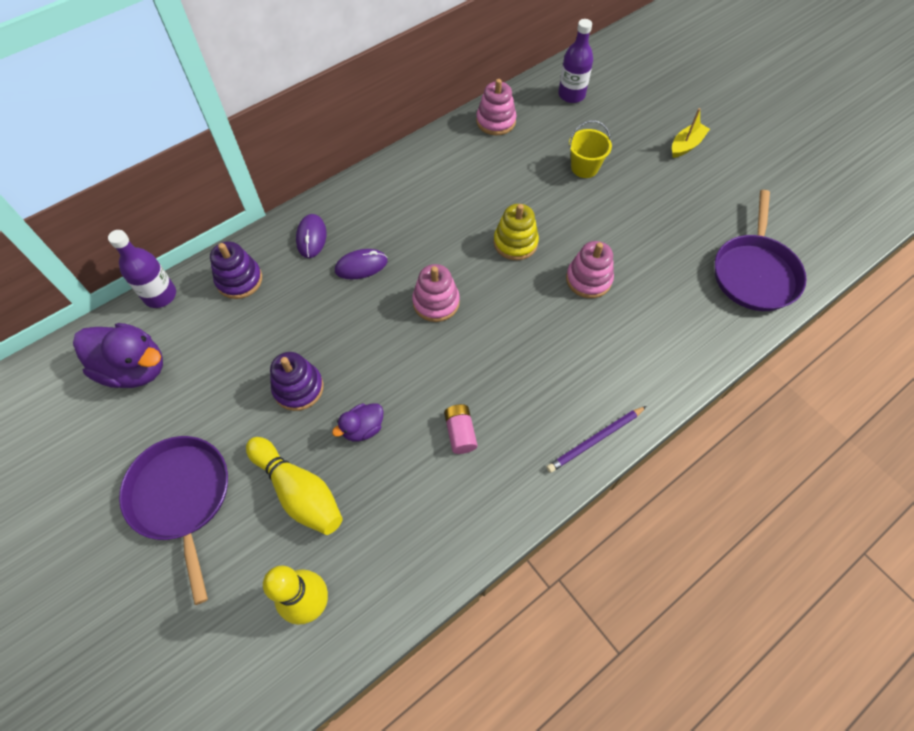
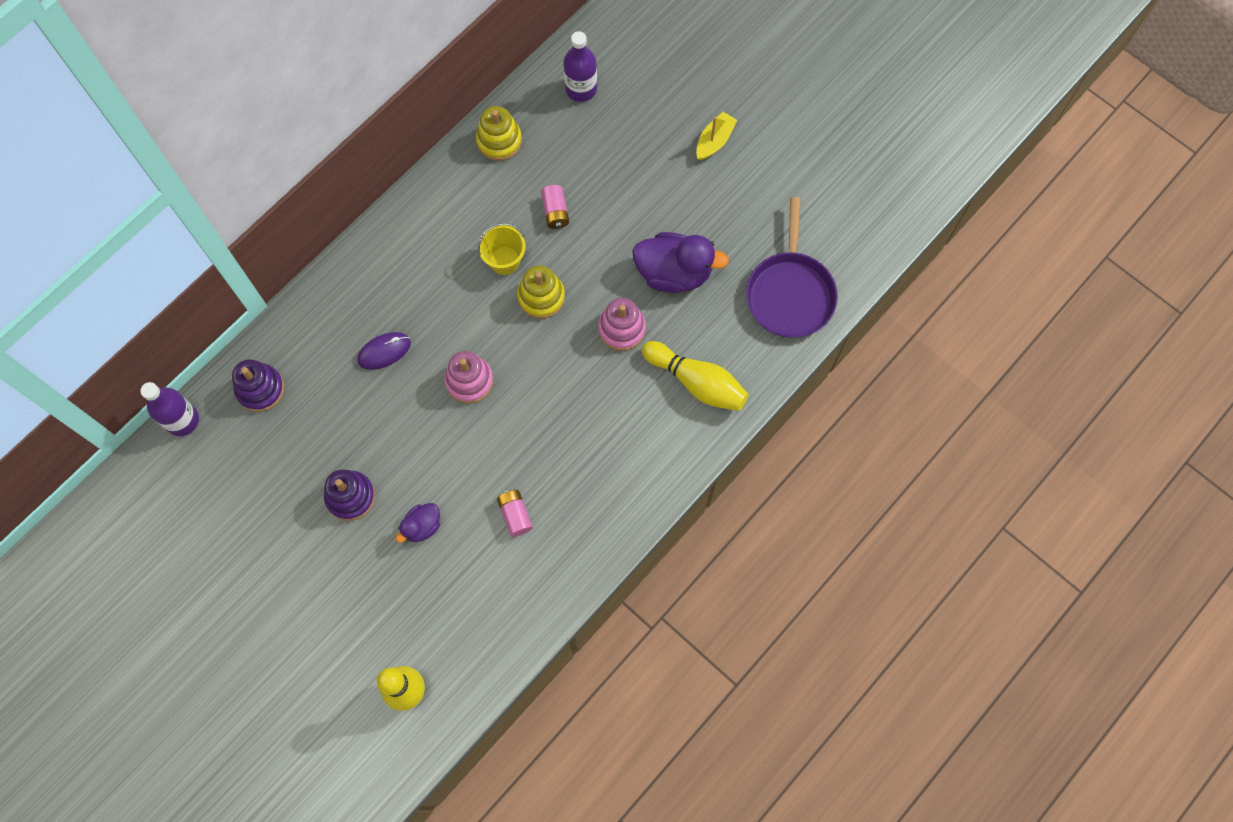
camera: 10 degrees left, 10 degrees up
(134, 368) = (182, 504): purple duck -> purple duck (674, 273)
(181, 497) = (267, 621): purple pan -> none
(299, 491) = (375, 597): yellow bowling pin -> yellow bowling pin (697, 382)
(311, 237) = (324, 326): purple mouse -> none
(496, 121) = (499, 141): pink stacking toy -> yellow stacking toy
(537, 179) = (555, 212): none -> pink battery
(584, 167) = (605, 189): yellow bucket -> yellow bucket (504, 260)
(595, 440) = (643, 500): purple pencil -> none

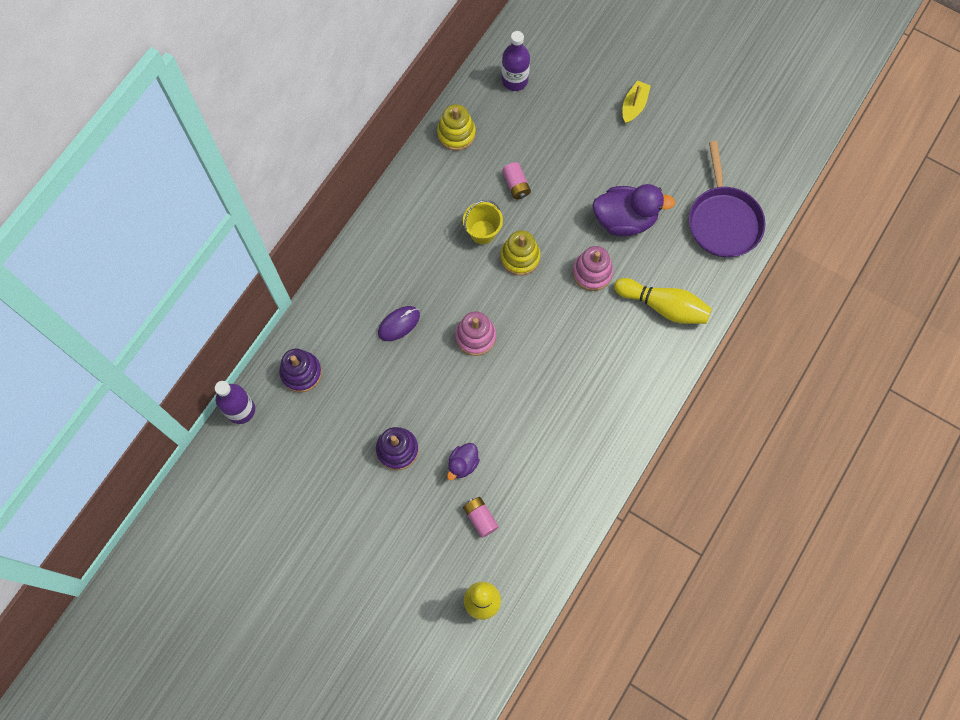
camera: 10 degrees left, 0 degrees up
(515, 515) = (538, 441): pink battery -> pink battery (480, 518)

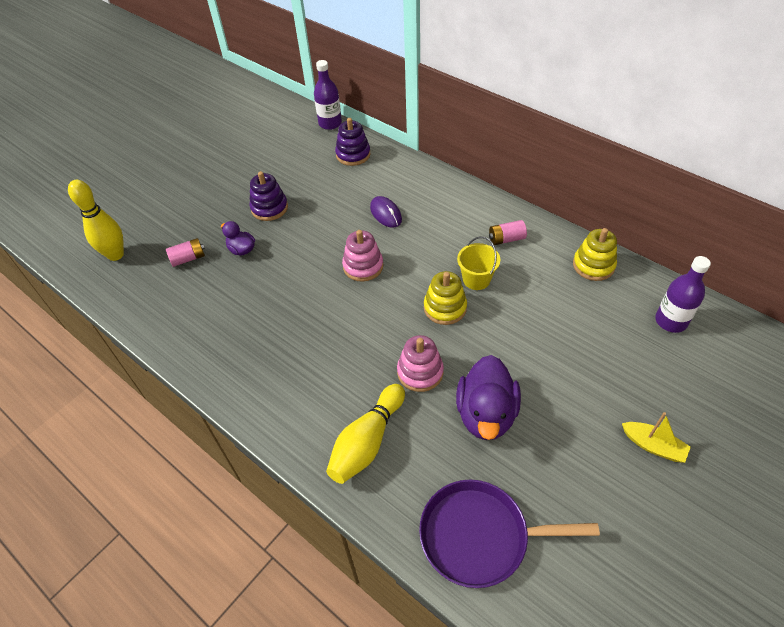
camera: 100 degrees right, 20 degrees down
(516, 185) = (532, 311): pink battery -> pink battery (506, 239)

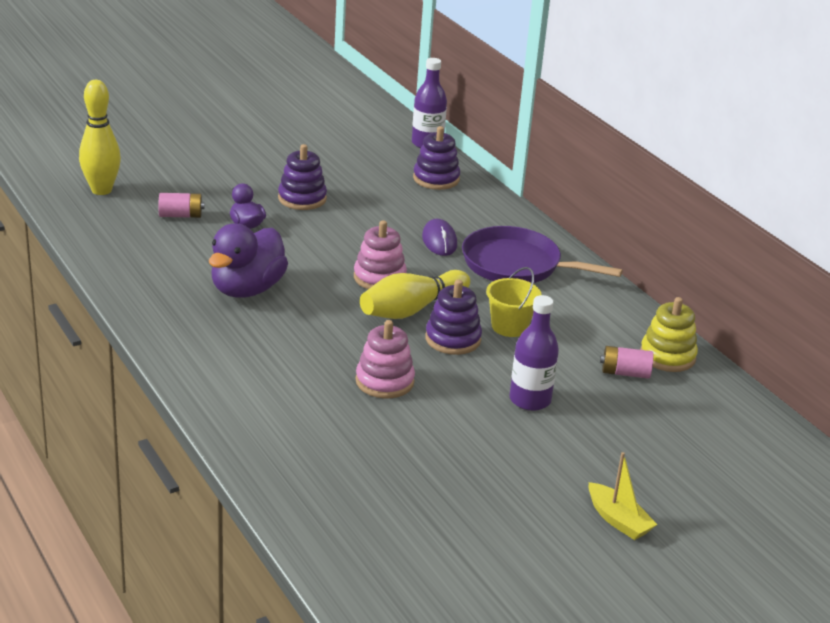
camera: 15 degrees right, 20 degrees down
(367, 442) = (285, 416): yellow bowling pin -> yellow bowling pin (411, 309)
(445, 308) = (453, 339): yellow stacking toy -> purple stacking toy
(479, 536) = (359, 523): purple pan -> purple pan (516, 265)
(486, 414) = (437, 436): purple duck -> purple duck (247, 289)
(506, 239) = (574, 303): pink battery -> pink battery (625, 373)
(671, 321) = (728, 430): purple bottle -> purple bottle (530, 400)

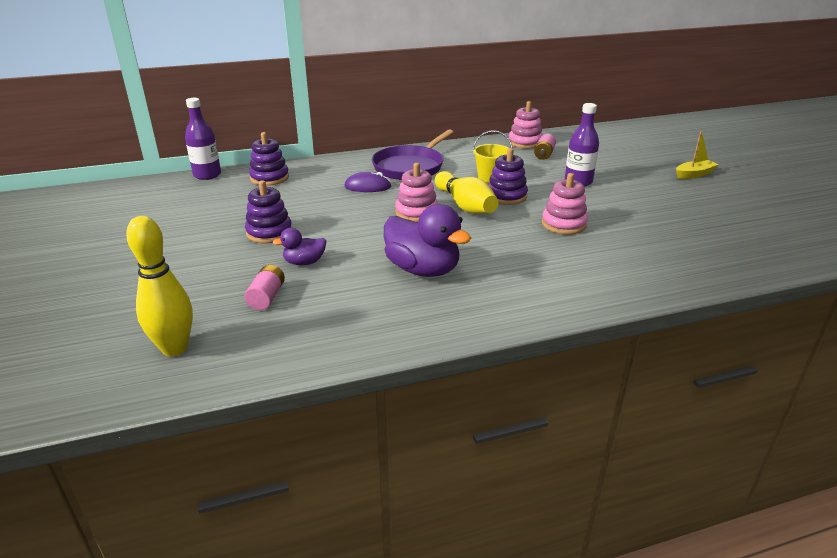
camera: 75 degrees left, 0 degrees up
(667, 356) = (525, 142): yellow stacking toy -> pink stacking toy

